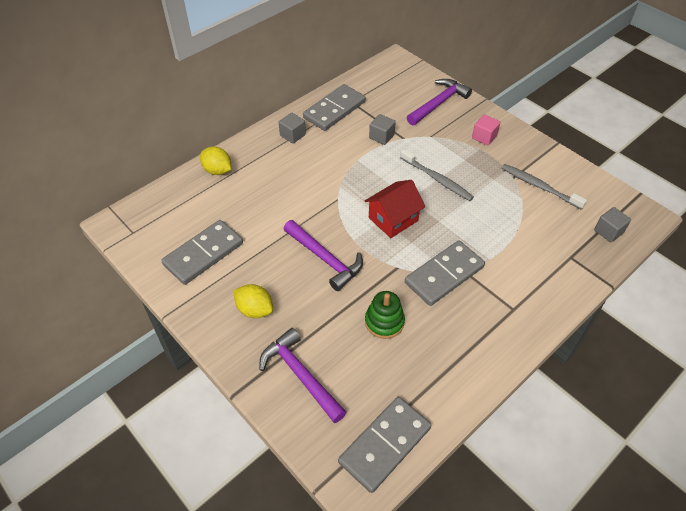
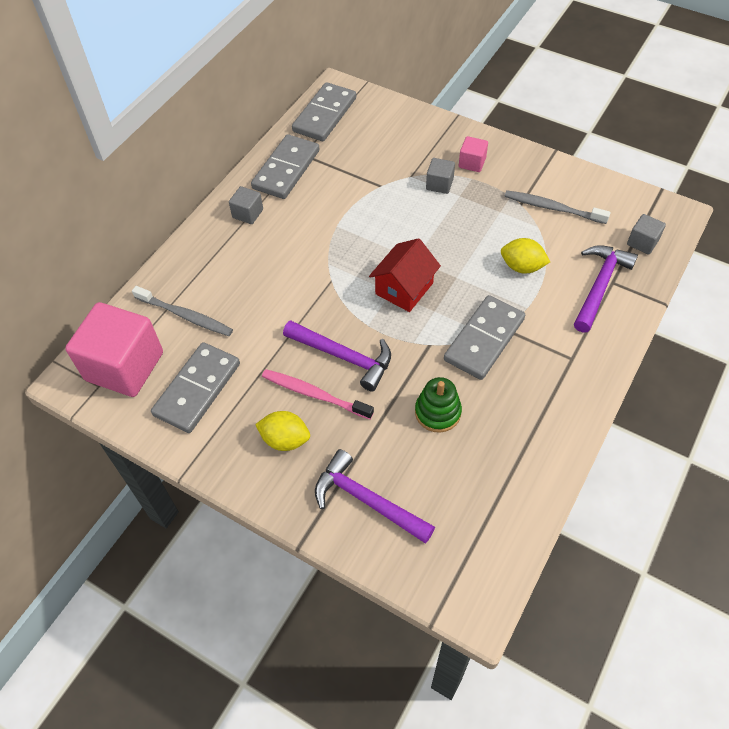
camera: 15 degrees left, 5 degrees up
(157, 223) = (124, 366): none -> pink cube
(217, 170) = (173, 281): yellow lemon -> yellow lemon (522, 267)
(291, 281) = (314, 394): none -> pink toothbrush
(381, 136) = (354, 190): grey cube -> grey cube (439, 184)
(384, 445) = (487, 550): grey domino -> grey domino (324, 115)
(437, 179) = (437, 227): grey toothbrush -> grey toothbrush (185, 316)
(438, 103) = (406, 133): purple hammer -> purple hammer (599, 286)

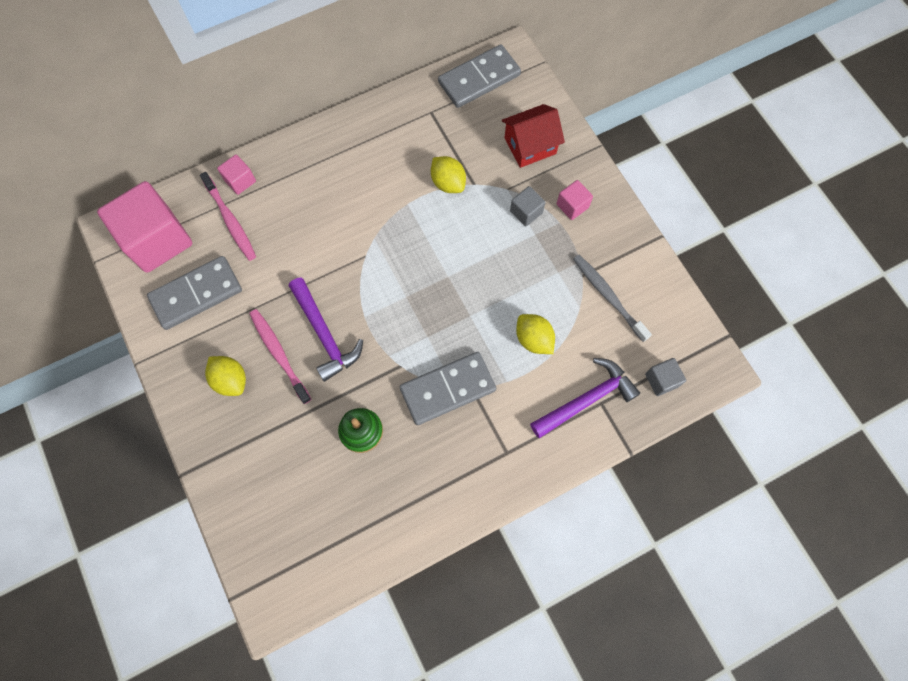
camera: 30 degrees right, 15 degrees up
(171, 281) = (240, 181): none -> pink cube
(185, 316) = (230, 221): grey toothbrush -> pink toothbrush
(248, 213) = (343, 148): grey cube -> none
(286, 169) = (405, 120): grey domino -> none
(359, 195) = (448, 183): none -> yellow lemon
(367, 500) = (254, 471): purple hammer -> none
(404, 288) = (418, 300): red house -> red house (530, 146)

